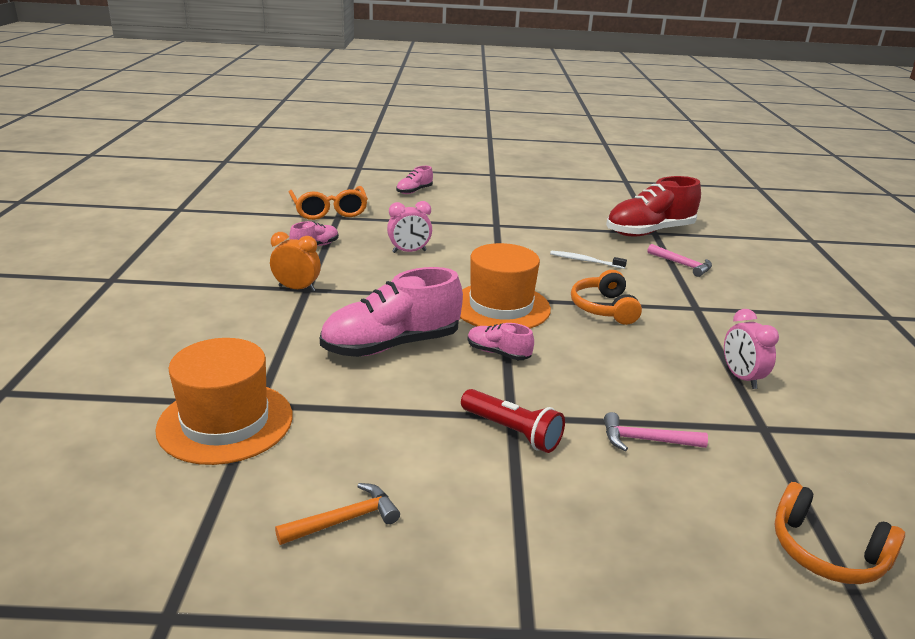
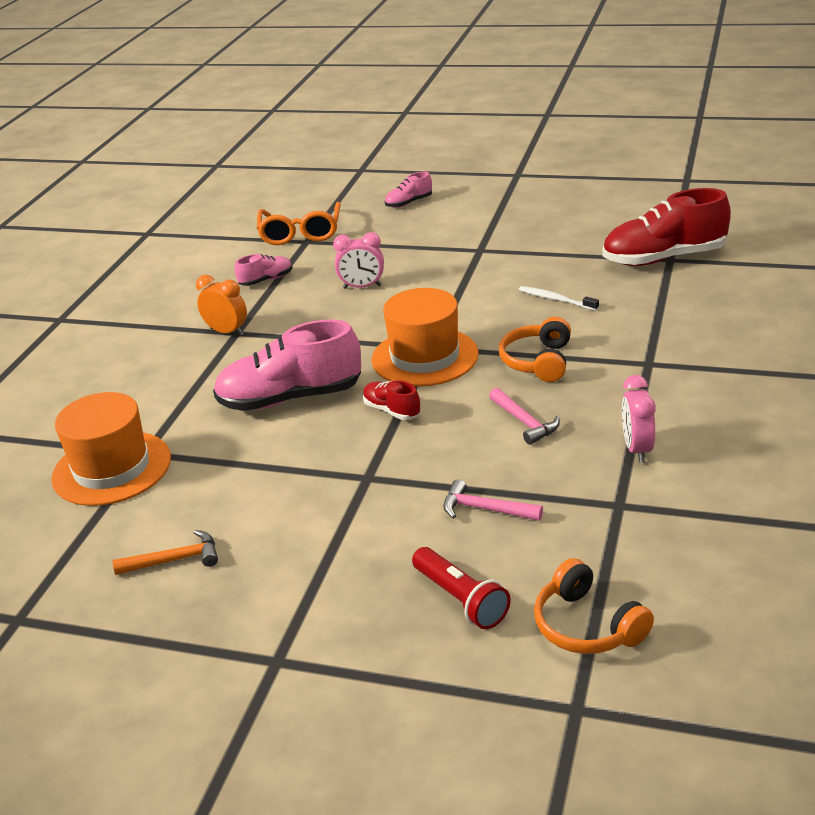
camera: 20 degrees right, 5 degrees up
(498, 353) = (392, 410): pink shoe -> red shoe
(512, 431) = (359, 492): red flashlight -> red flashlight (460, 599)
(682, 265) = (673, 305): pink hammer -> pink hammer (524, 422)

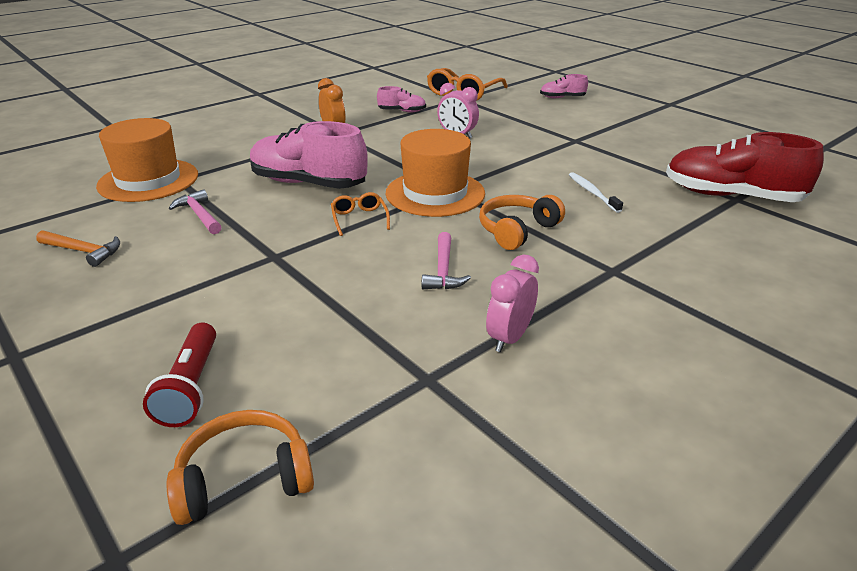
camera: 30 degrees right, 0 degrees up
(392, 410) = (359, 219): red shoe -> orange glasses
(485, 509) = (317, 323): pink hammer -> pink hammer (199, 215)
(587, 626) = (244, 479): orange headphones -> orange headphones turned 75 degrees clockwise

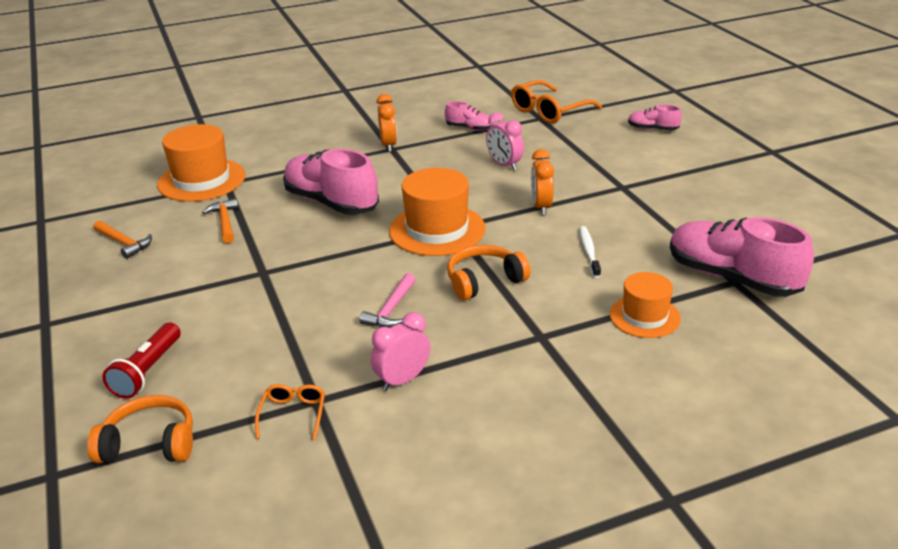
camera: 20 degrees right, 0 degrees up
(199, 215) = (225, 222): pink hammer -> orange hammer
(359, 219) = (353, 247): orange glasses -> orange glasses (293, 415)
(518, 163) = (541, 207): none -> orange clock
(690, 238) = (644, 316): none -> orange hat
(731, 196) = (732, 277): red shoe -> pink shoe

